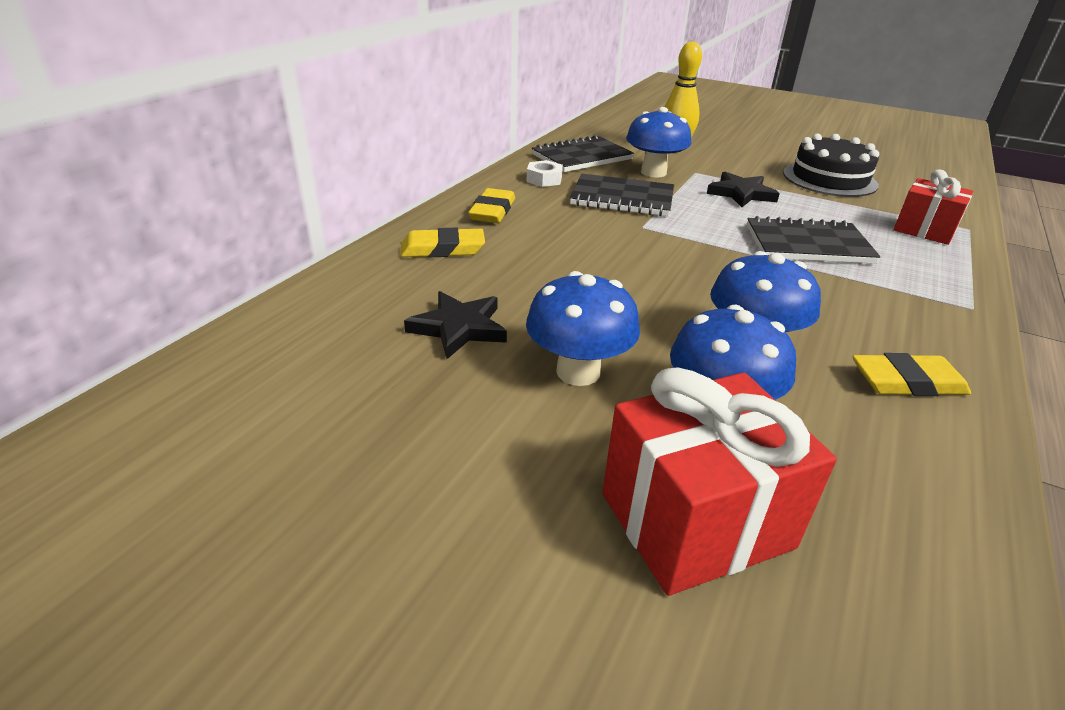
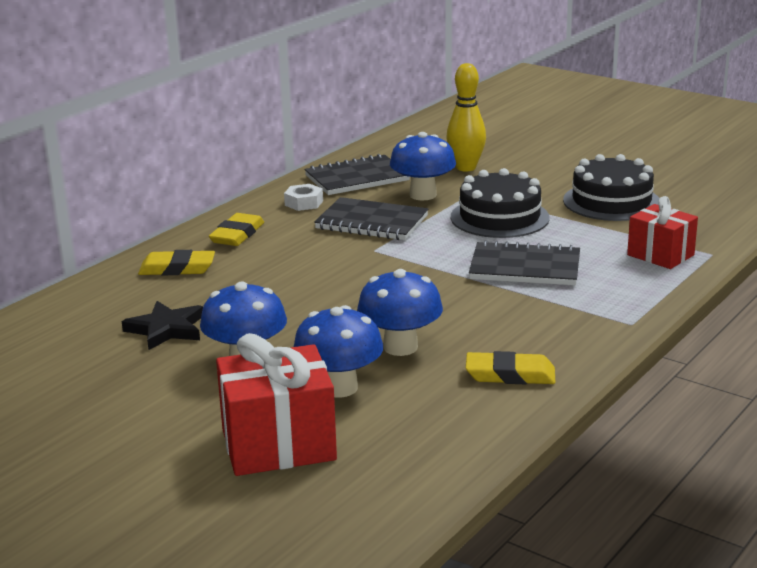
camera: 10 degrees right, 10 degrees down
(741, 193) = (499, 217): black star -> black cake

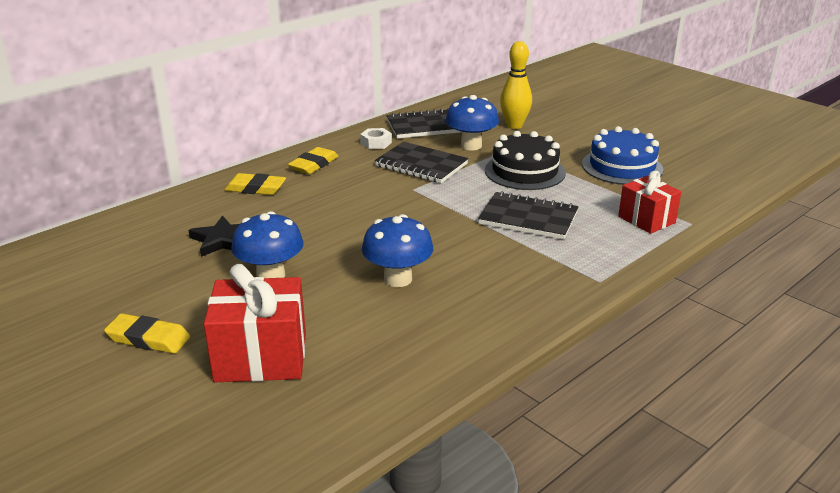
camera: 10 degrees right, 5 degrees up
(339, 388) = (333, 310): blue mushroom -> none
(510, 375) = (478, 317): yellow eraser -> yellow eraser (148, 338)
(611, 201) = (622, 167): black cake -> blue cake

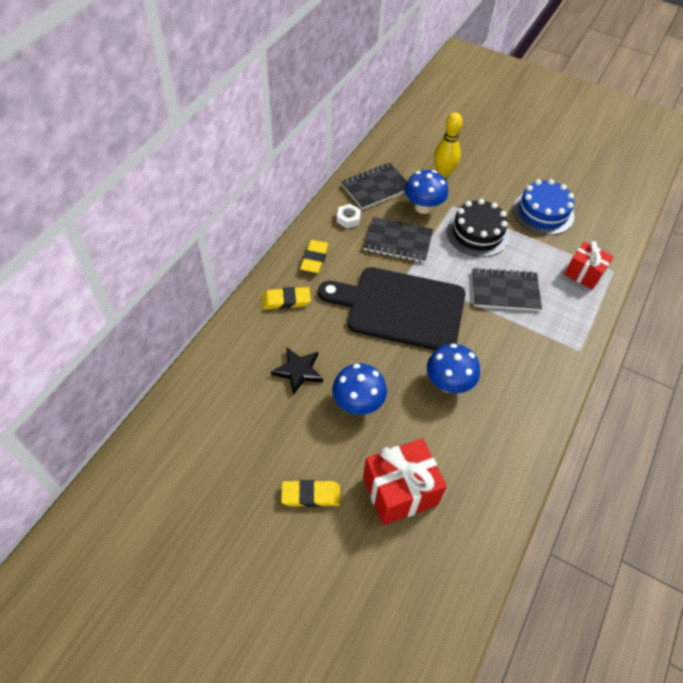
camera: 20 degrees left, 25 degrees up
(385, 212) = (400, 308): none -> black cutting board

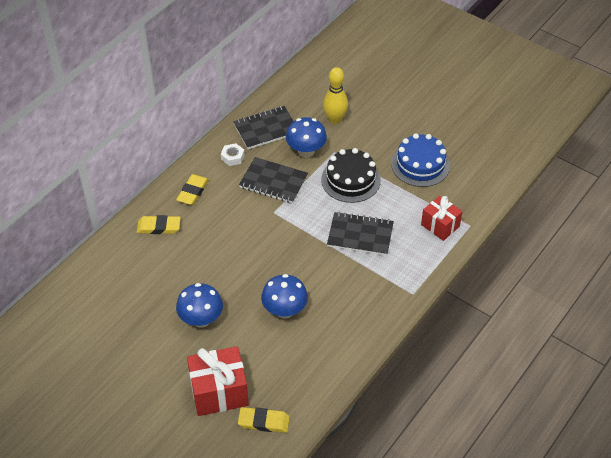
camera: 10 degrees right, 5 degrees down
(298, 371) = (156, 288): black star -> none
(311, 495) = (144, 387): yellow eraser -> yellow eraser (264, 422)
(400, 308) = (260, 242): black cutting board -> none

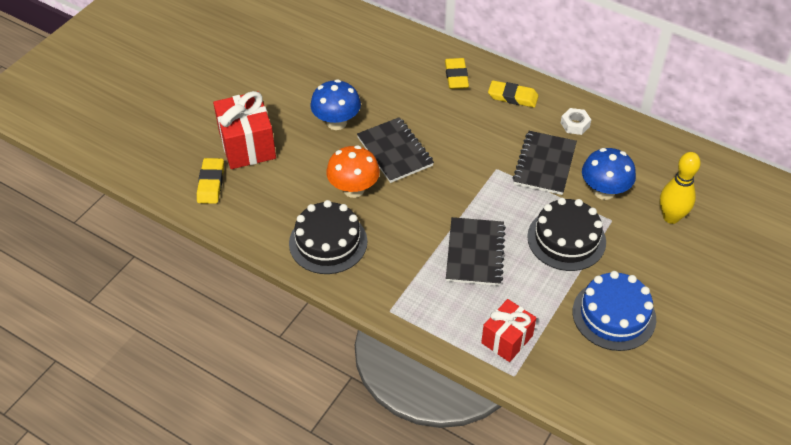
camera: 85 degrees right, 0 degrees up
(266, 129) = (631, 150): black notebook -> black notebook (395, 151)
(284, 310) = (353, 189): blue mushroom -> orange mushroom
(342, 331) = (328, 242): none -> black cake

